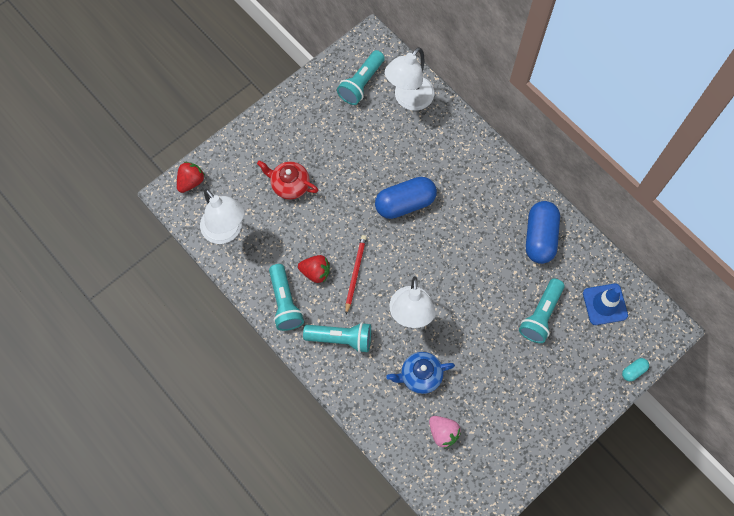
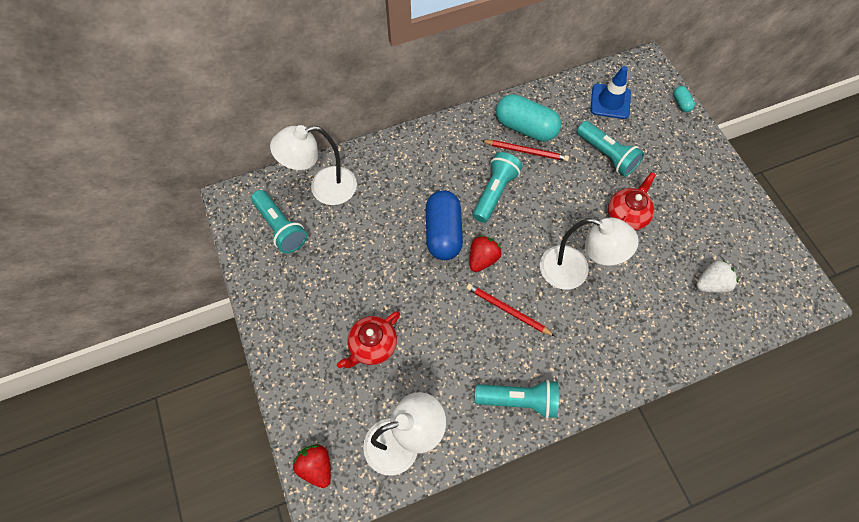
camera: 70 degrees left, 5 degrees down
(315, 272) = (492, 352): red strawberry -> red strawberry (482, 259)
(341, 338) = (580, 351): turquoise flashlight -> turquoise flashlight (494, 192)
(409, 99) = (323, 188): white lamp -> white lamp turned 105 degrees clockwise
(420, 376) = (644, 285): blue teapot -> none
(443, 433) = (711, 284): pink strawberry -> white strawberry
(483, 347) = (626, 215): none -> red teapot
(514, 245) = (526, 151): none -> red pencil
(540, 237) = (525, 128): blue capsule -> turquoise capsule

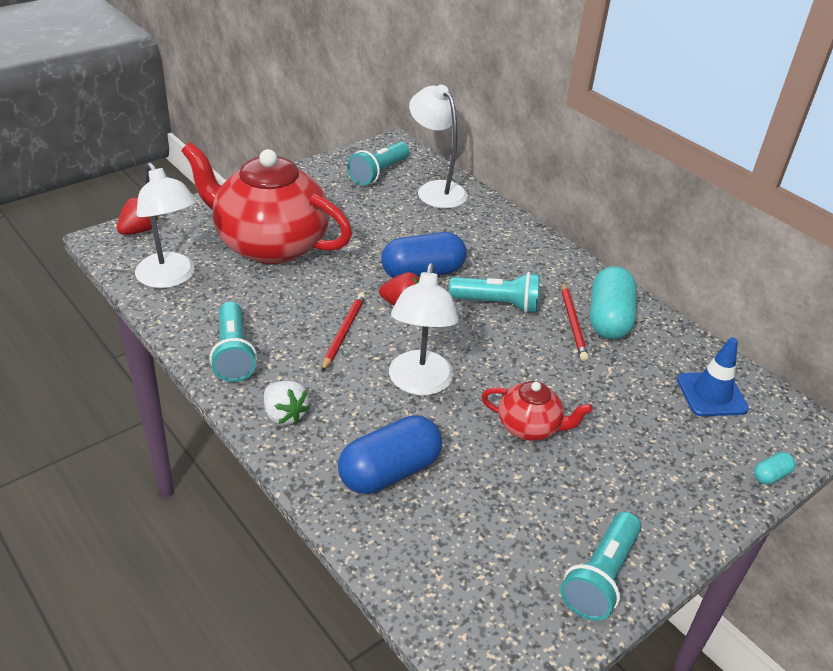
camera: 70 degrees right, 25 degrees down
(372, 346) = (270, 244): red teapot -> red teapot, size x2.17
(606, 155) = (616, 398): turquoise flashlight -> turquoise flashlight (600, 577)
(657, 313) = (389, 471): none -> blue capsule
(711, 284) = (462, 531): white strawberry -> white strawberry (284, 415)

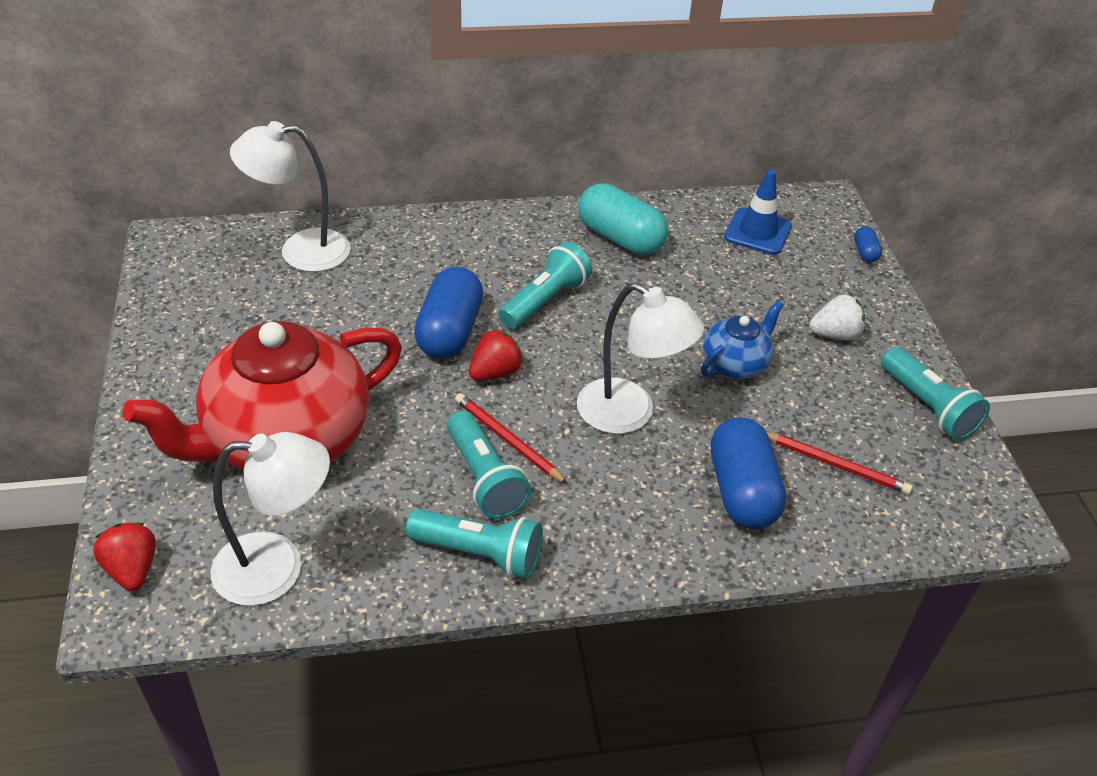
camera: 60 degrees left, 5 degrees up
(284, 415) = (613, 544): white strawberry -> white strawberry (835, 334)
(378, 173) = (219, 281): turquoise flashlight -> turquoise flashlight (484, 478)
(529, 427) = (735, 364): red teapot -> blue teapot
(573, 323) = (610, 264): red pencil -> red pencil (835, 465)
(770, 475) = (865, 252): turquoise capsule -> blue capsule

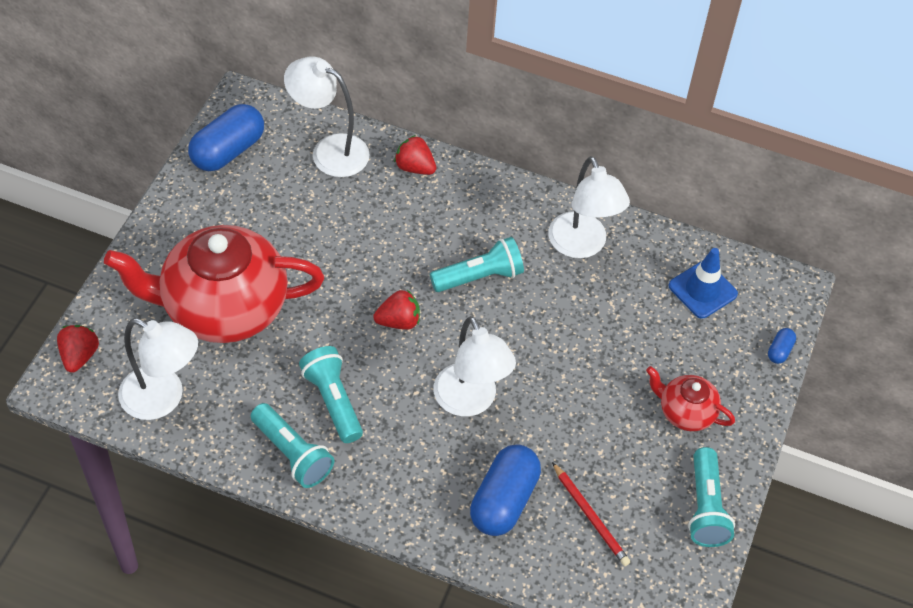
camera: 30 degrees right, 10 degrees up
(403, 233) = (415, 167): none -> red strawberry
(449, 332) = (390, 271): blue capsule -> blue capsule (228, 151)
(484, 478) = (333, 401): turquoise flashlight -> turquoise flashlight turned 150 degrees clockwise
(507, 440) = (369, 380): red pencil -> none
(620, 238) = (582, 246): turquoise capsule -> white lamp
(735, 364) = (583, 399): blue teapot -> none
(835, 334) = (685, 412): white strawberry -> red teapot

